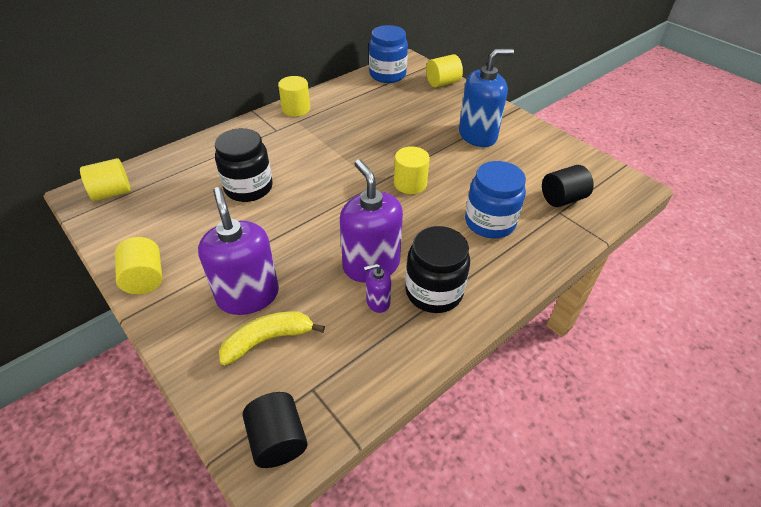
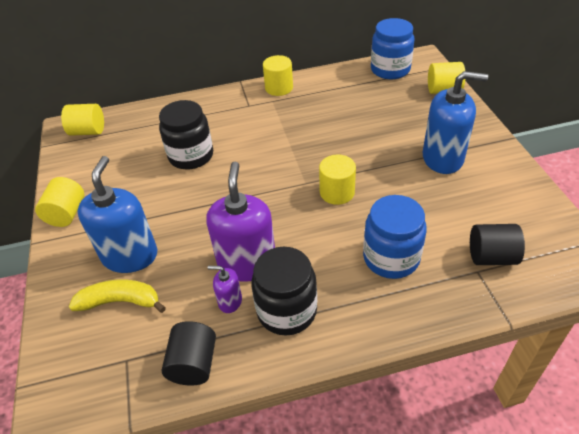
camera: 30 degrees right, 0 degrees up
(248, 295) = (130, 256): purple soap dispenser -> blue soap dispenser
(278, 440) = (74, 392): black cylinder -> black cylinder (194, 364)

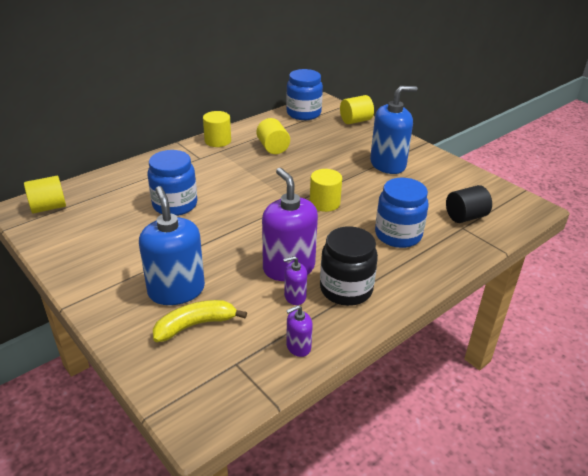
camera: 30 degrees left, 10 degrees down
(67, 214) = (82, 276): yellow cylinder -> yellow cylinder (273, 148)
(191, 156) = (175, 205): black jar -> blue jar
(194, 364) = (298, 347): black cylinder -> purple soap dispenser

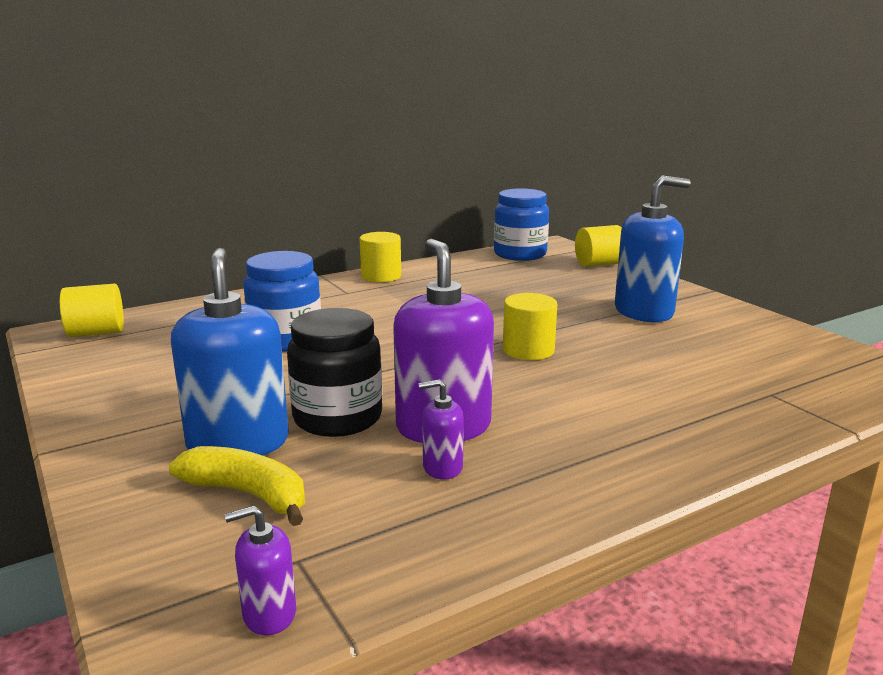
camera: 10 degrees right, 15 degrees down
(195, 325) = (247, 494): yellow banana -> yellow banana turned 45 degrees clockwise
(273, 148) = (462, 286): yellow cylinder -> none
(298, 347) = (426, 544): purple soap dispenser -> purple soap dispenser (269, 614)
(346, 289) = (540, 464): black jar -> black jar (337, 418)
(398, 235) = (650, 396): blue jar -> none
(465, 217) = (777, 380): black cylinder -> none

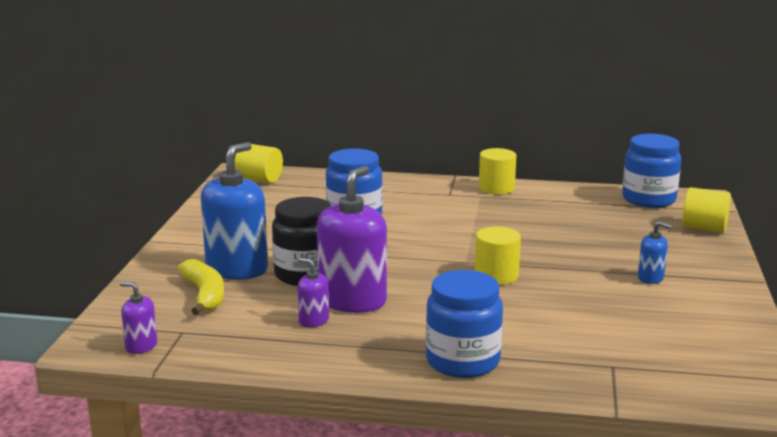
camera: 40 degrees right, 0 degrees up
(644, 311) = (650, 278): blue soap dispenser -> blue soap dispenser, size x0.47
(664, 444) = (462, 361): none -> blue jar

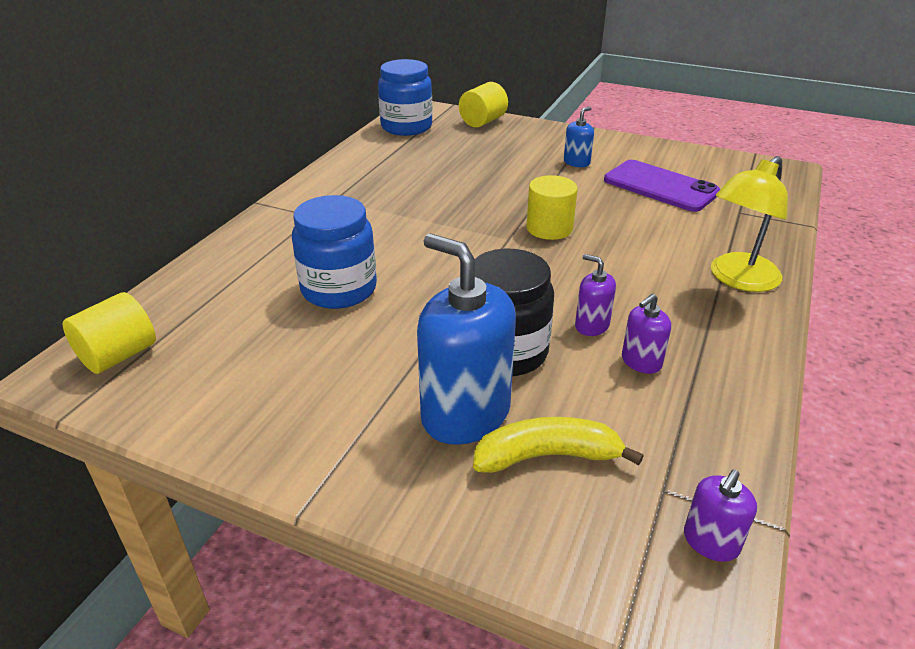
camera: 75 degrees left, 15 degrees up
(352, 301) = (591, 325): purple soap dispenser -> purple soap dispenser, size x0.47
(462, 361) = (738, 279): blue jar -> yellow lamp
(496, 188) = (319, 186): yellow cylinder -> none
(634, 322) = (660, 186): none -> purple phone

